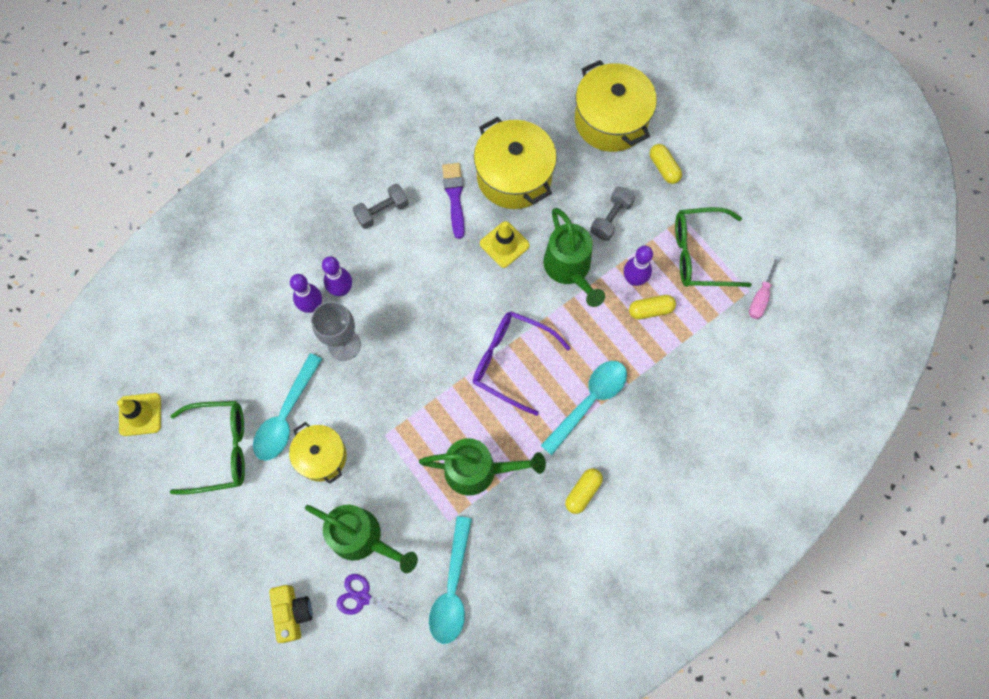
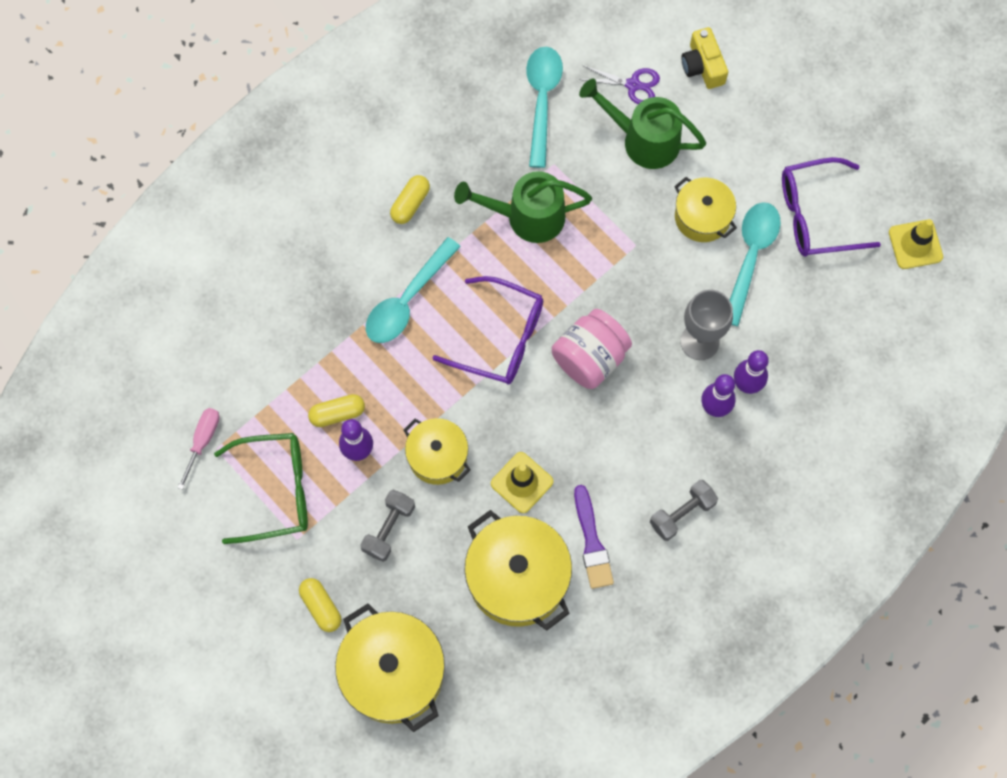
camera: 175 degrees right, 0 degrees up
(219, 449) = (817, 215): green glasses -> purple glasses
(438, 338) = (590, 358): none -> pink jar
(570, 270) = (437, 456): green watering can -> yellow pot

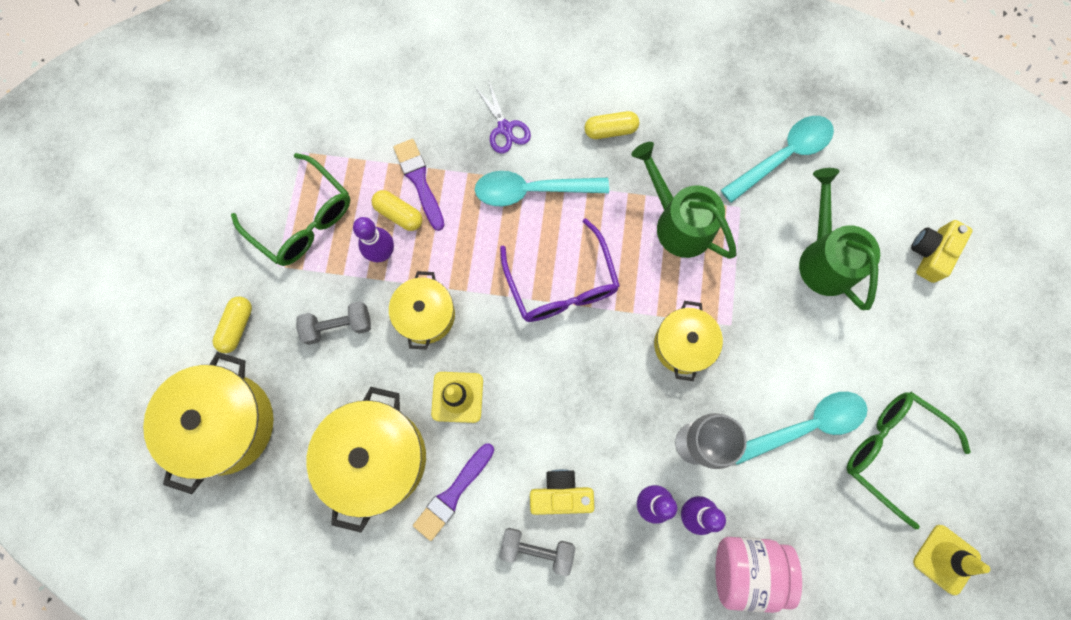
camera: 50 degrees right, 5 degrees up
(202, 441) = (299, 138): pink screwdriver -> none
(323, 377) = (419, 181): none -> purple brush
(590, 358) = (605, 366): pink jar -> pink jar (746, 569)
(633, 85) = (862, 213): purple scissors -> purple scissors (505, 128)
(656, 465) = (560, 494): none -> yellow camera
(702, 217) = (803, 358): yellow pot -> yellow pot (683, 344)
(817, 215) = (893, 452): purple glasses -> green glasses

